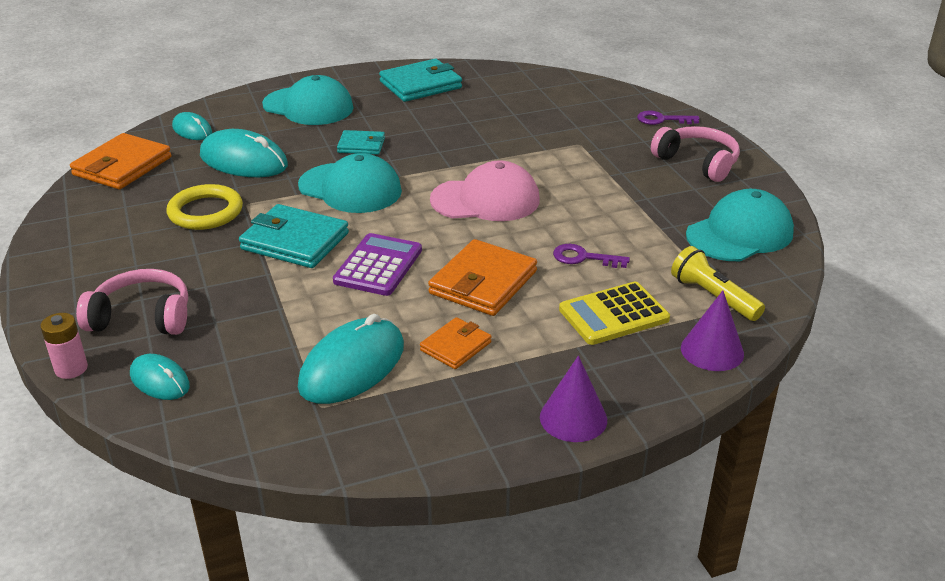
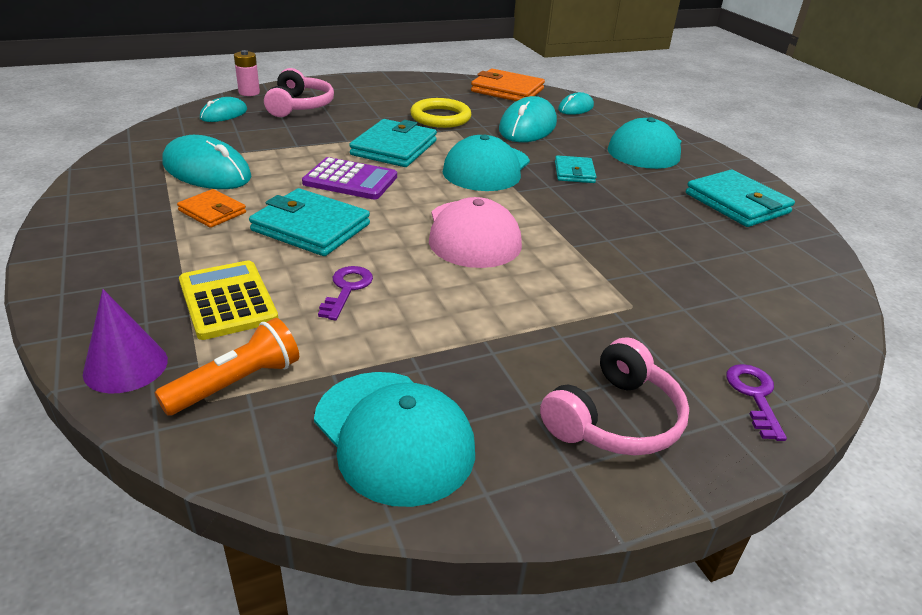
camera: 85 degrees right, 0 degrees up
(483, 282) = (311, 227): orange wallet -> turquoise wallet
(573, 418) = (73, 263): purple cone -> none
(713, 297) = (236, 383): yellow flashlight -> orange flashlight

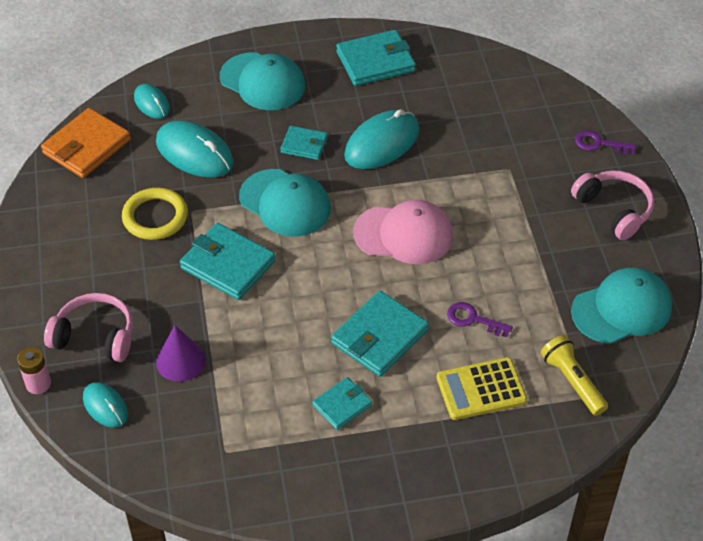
camera: 75 degrees left, 15 degrees up
(125, 366) = (551, 441): purple cone -> purple cone (180, 361)
(207, 171) = (256, 414): turquoise mouse -> turquoise mouse (382, 143)
(212, 212) = (342, 405): orange wallet -> turquoise wallet
(236, 383) = (572, 382): orange flashlight -> yellow flashlight
(350, 180) = (294, 304): purple calculator -> none

